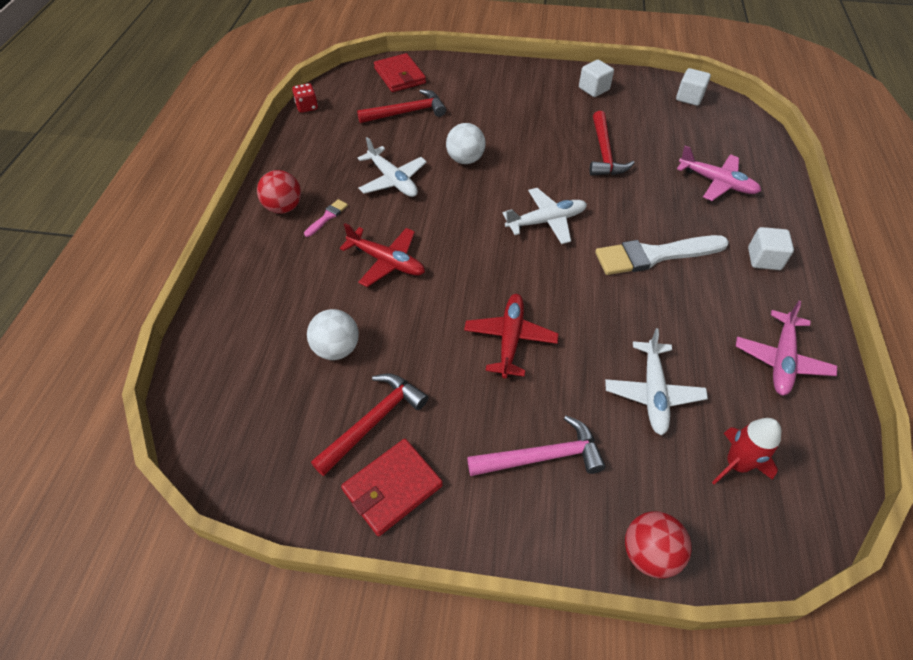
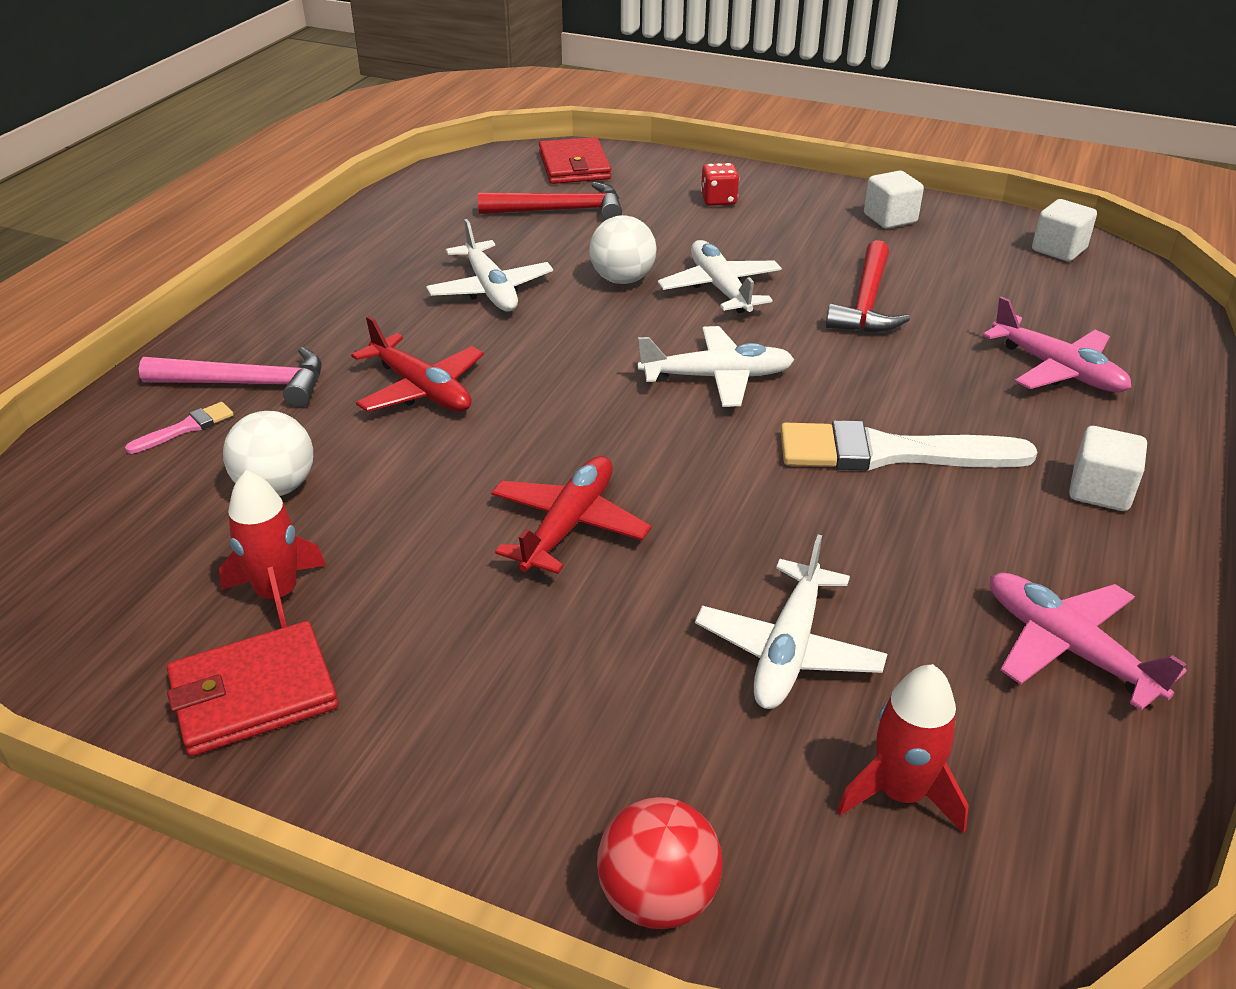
camera: 15 degrees right, 15 degrees down
(284, 207) = (302, 299): red ball -> none
(307, 107) = (410, 186): red dice -> red dice (718, 200)
(327, 217) = (361, 320): pink brush -> pink brush (186, 428)
(373, 421) = (277, 595): red hammer -> red rocket
(522, 156) = (720, 288): none -> white plane
(542, 456) = (535, 703): pink hammer -> pink hammer (247, 384)
(781, 360) = (1067, 648): pink plane -> pink plane turned 105 degrees clockwise

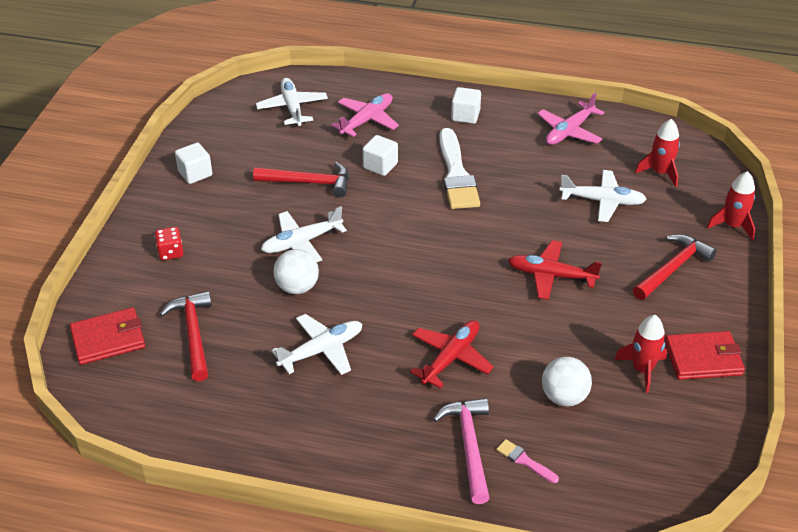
camera: 100 degrees left, 5 degrees up
(253, 693) = (703, 358): red wallet -> red wallet turned 60 degrees counterclockwise
(533, 717) = (672, 268): none -> red hammer
(658, 897) = (732, 226): red ball -> red rocket
(717, 377) = (405, 236): white plane -> white plane (292, 107)
(1058, 250) = (232, 111): white cube -> white cube (380, 166)

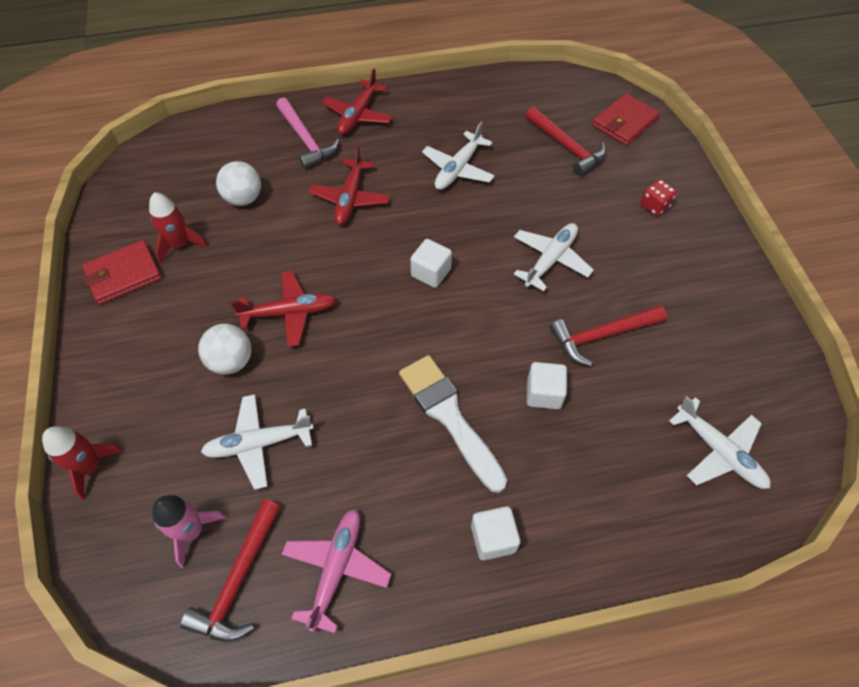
camera: 155 degrees right, 15 degrees up
(195, 173) = (724, 300): white cube -> white cube (431, 272)
(297, 287) = (518, 214): white ball -> white ball (231, 361)
(367, 120) = (612, 469): pink plane -> none
(391, 458) = (358, 115): none -> red plane
(524, 461) = (261, 143): pink brush -> none
(660, 172) = (191, 531): red rocket -> pink rocket
(672, 268) = (161, 371): red hammer -> red hammer (239, 580)

